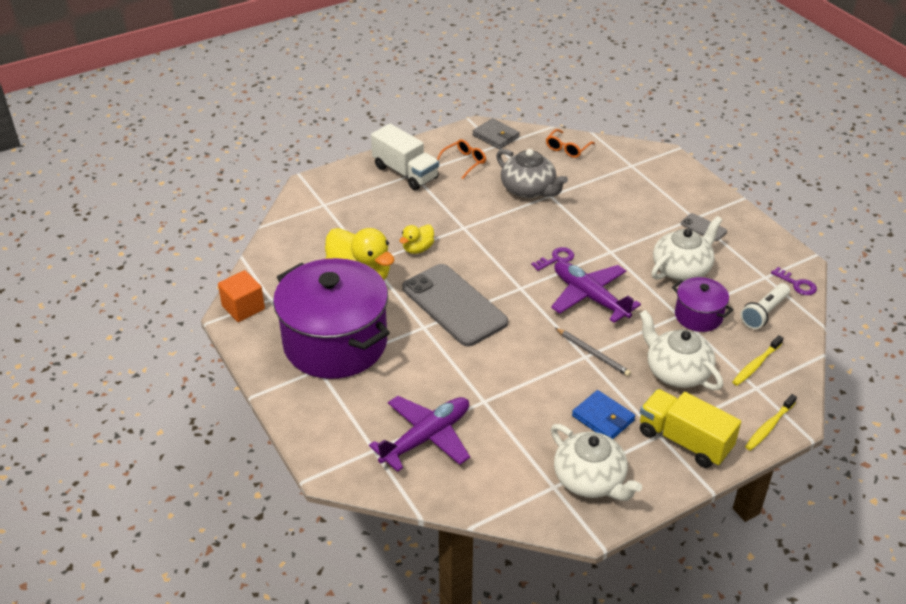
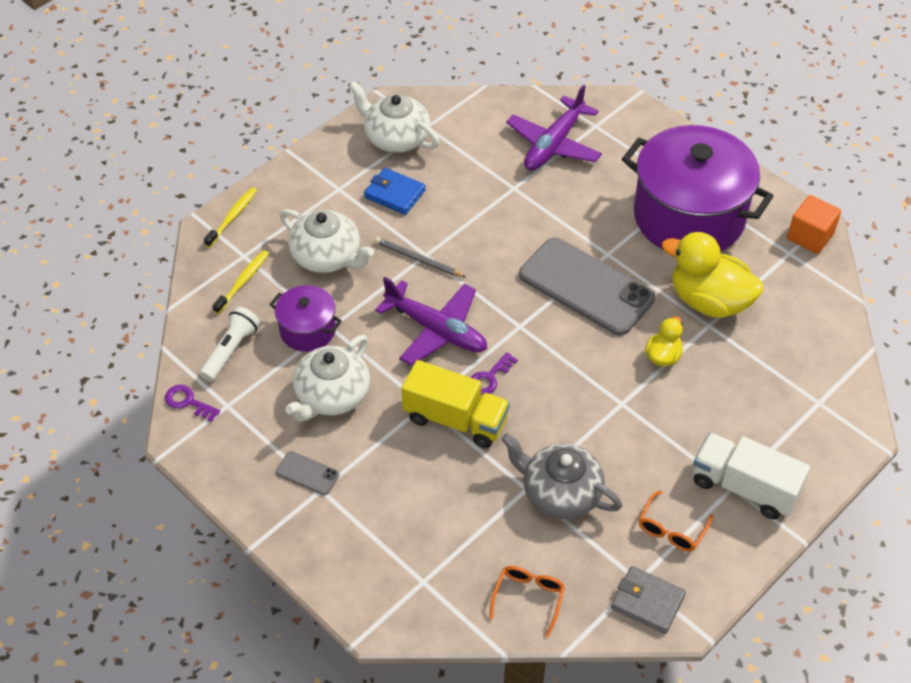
camera: 165 degrees right, 10 degrees up
(684, 441) = (314, 187): yellow truck -> yellow truck (455, 419)

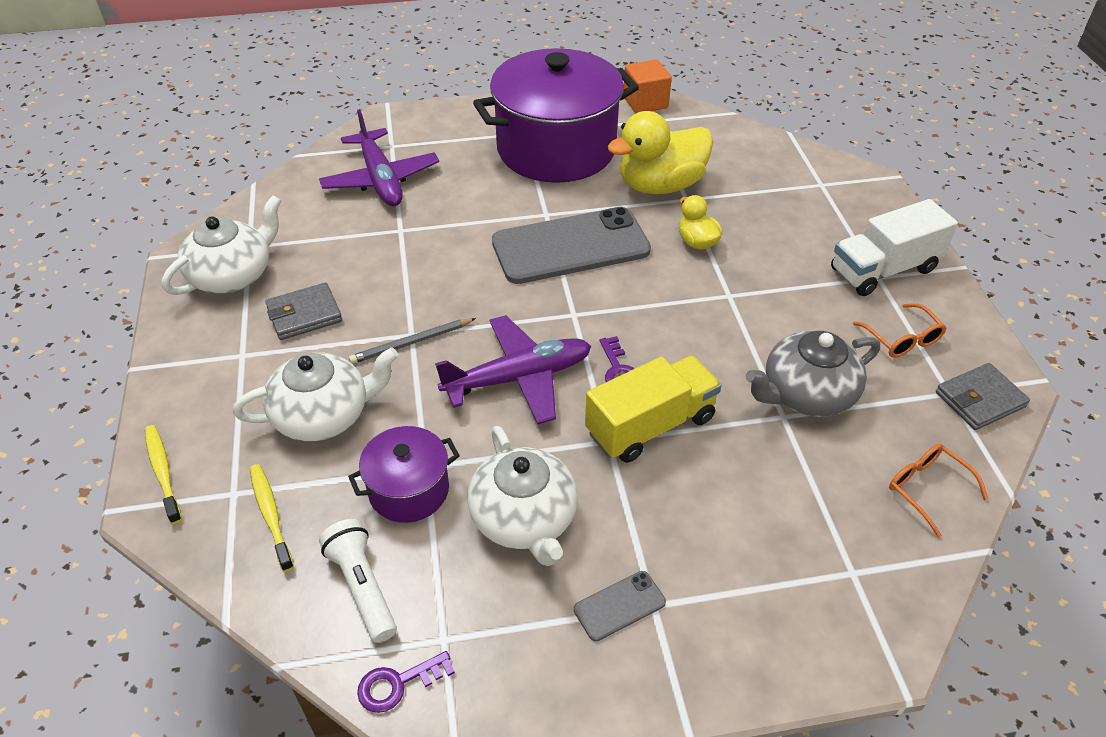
camera: 55 degrees left, 5 degrees down
(394, 194) = (304, 315): blue wallet -> grey wallet
(396, 137) = (233, 275): white teapot -> white teapot turned 150 degrees clockwise

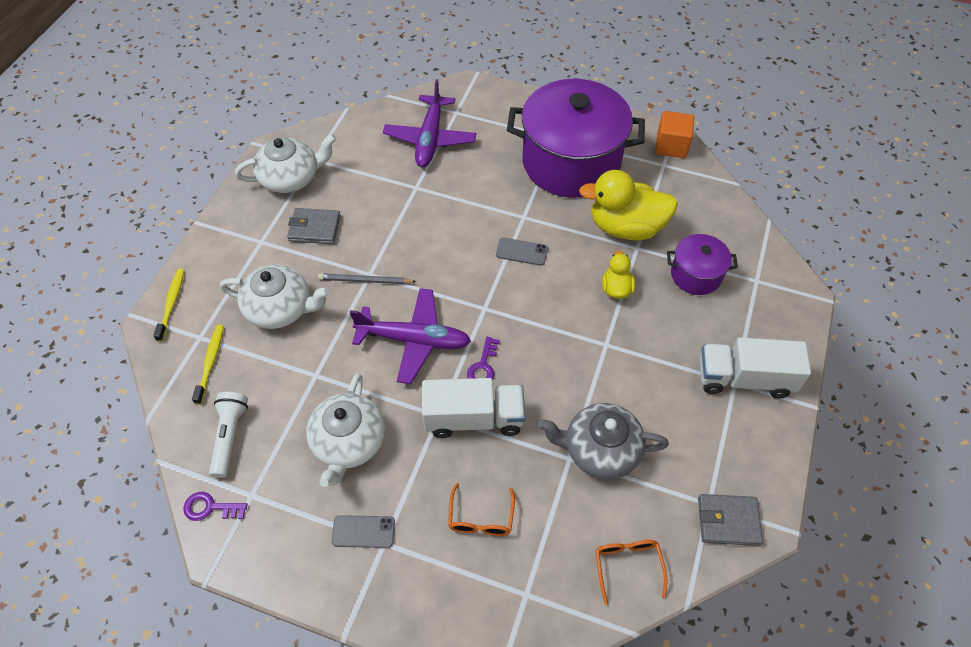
camera: 30 degrees right, 10 degrees up
(409, 490) = (295, 386): purple pot -> purple pot (696, 275)
(570, 246) = (521, 252): grey phone -> grey phone, size x0.42
(650, 425) = (473, 418): yellow truck -> white truck
(902, 339) = (709, 443): orange glasses -> orange glasses (481, 518)

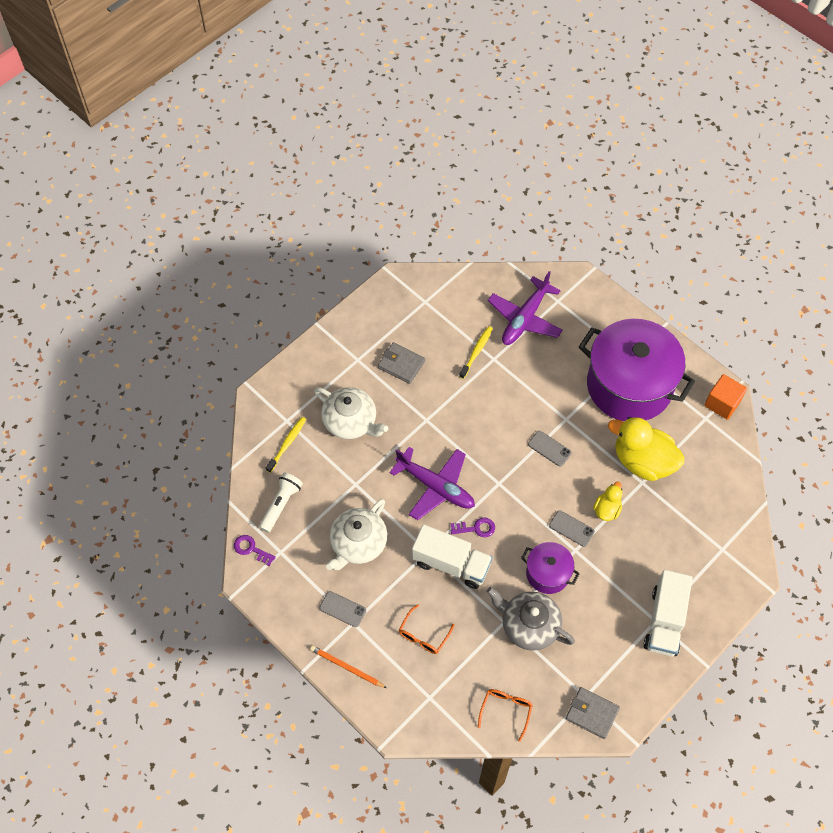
camera: 25 degrees right, 5 degrees up
(171, 303) = (276, 385): yellow toothbrush -> yellow toothbrush (476, 352)
(291, 178) = (401, 312): white teapot -> none
(365, 281) = (420, 424): grey pencil -> none
(401, 605) = (346, 667): none -> orange pencil
(483, 366) = (476, 528): purple key -> purple key turned 135 degrees counterclockwise
(589, 323) = (571, 528): none -> grey phone
(696, 275) = (676, 524): purple pot -> purple pot (548, 573)
(744, 378) = (664, 621): white truck -> white truck turned 105 degrees counterclockwise

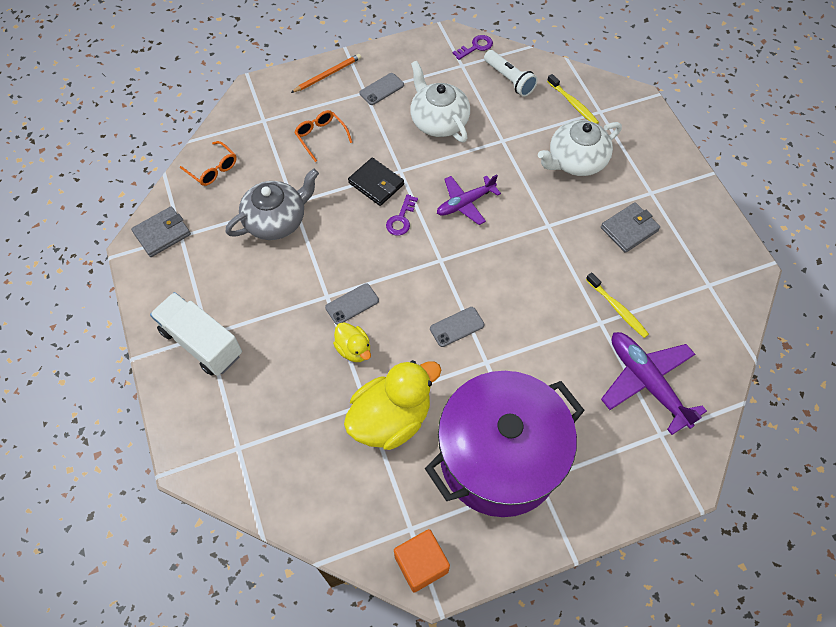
camera: 115 degrees right, 0 degrees up
(435, 487) = (465, 203): purple plane -> purple plane, size x0.66
(451, 564) = (376, 184): white truck -> black wallet
(548, 573) = (317, 260): purple pot -> none

